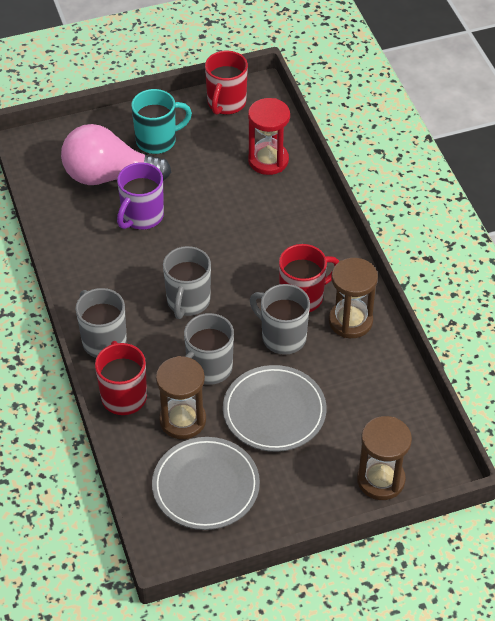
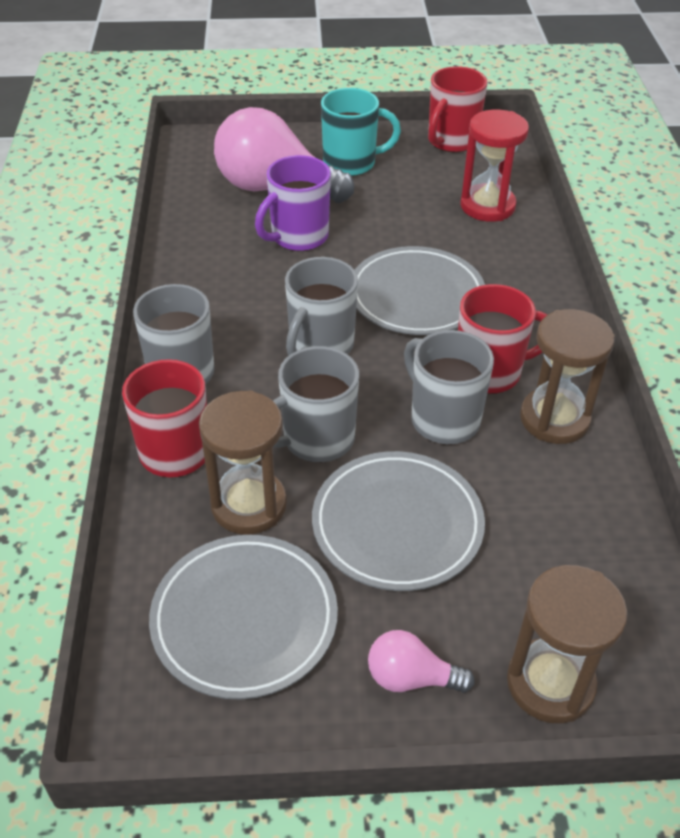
camera: 15 degrees right, 5 degrees down
(239, 249) = (416, 296): none -> grey plate
(307, 495) = (411, 678): none -> pink light bulb

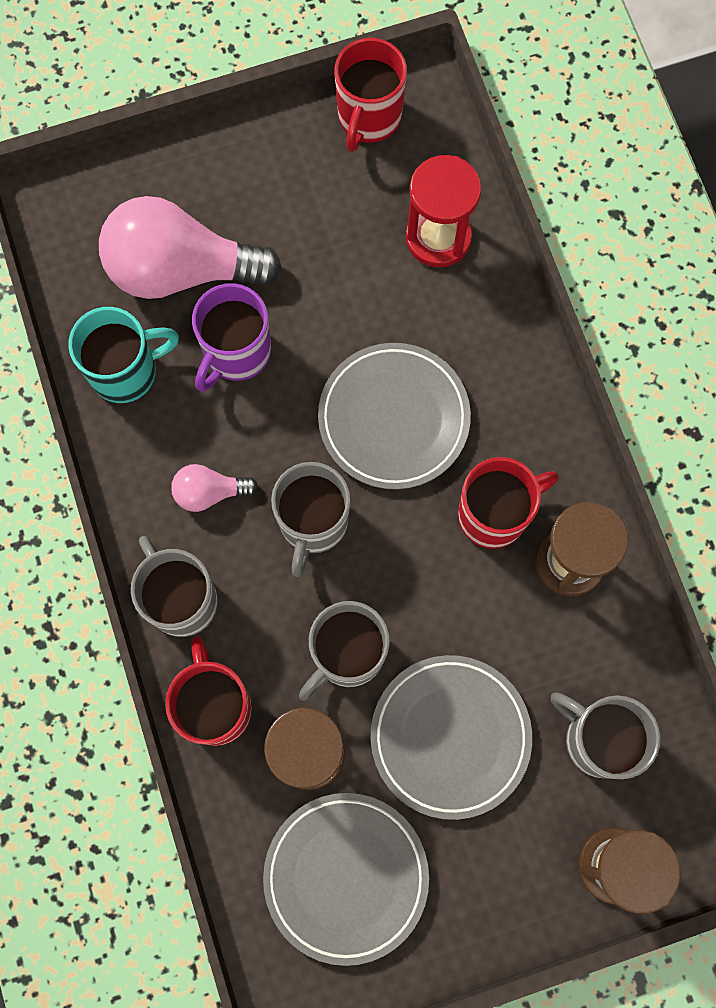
camera: 15 degrees left, 30 degrees up
(351, 163) = (258, 196): turquoise mug -> turquoise mug (126, 371)
(411, 678) = (501, 893): pink light bulb -> pink light bulb (209, 492)
(443, 419) = (462, 593): grey mug -> grey mug (598, 739)

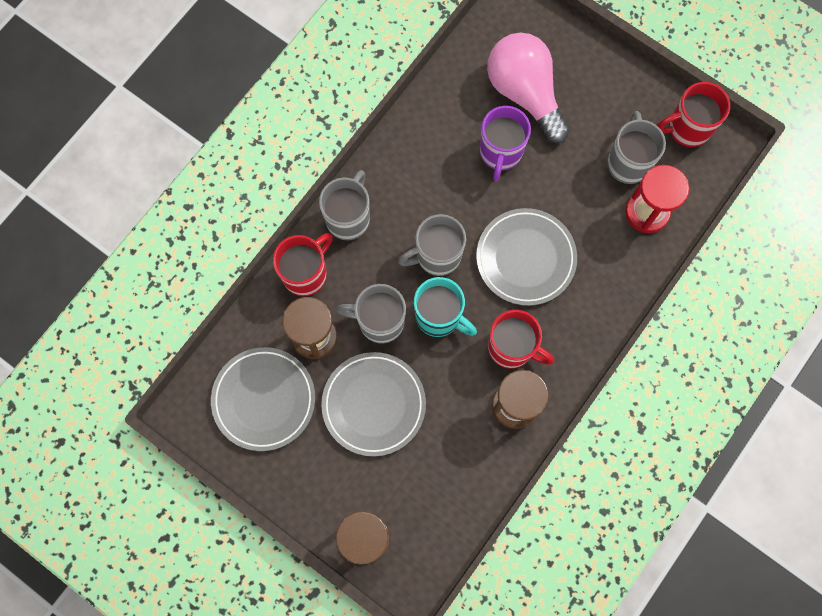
camera: 55 degrees right, 0 degrees up
(126, 371) = (448, 105): turquoise mug -> turquoise mug (439, 316)
(209, 492) = (415, 192): pink light bulb -> none
(236, 353) = (500, 153): purple mug -> purple mug turned 75 degrees counterclockwise
(598, 739) = (427, 485): grey mug -> grey mug (628, 162)

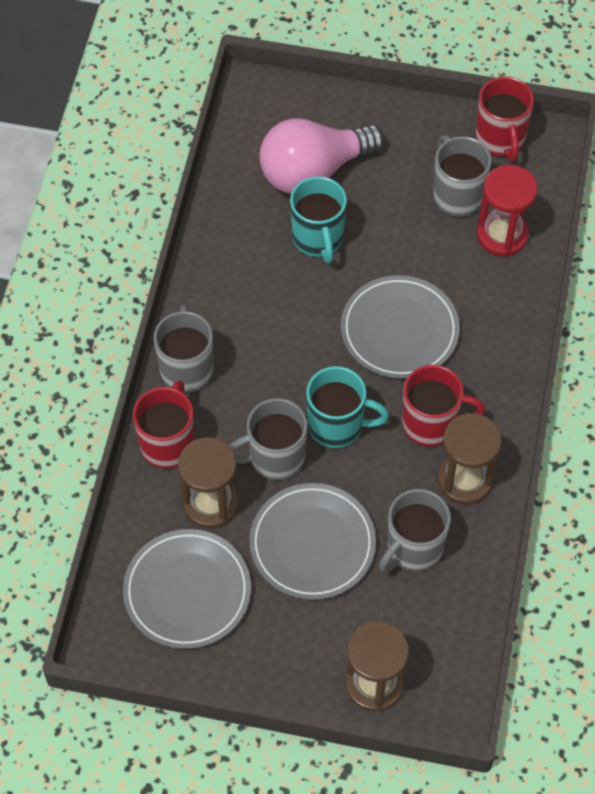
camera: 25 degrees left, 15 degrees down
(437, 256) = (303, 367): grey mug -> grey mug (413, 548)
(500, 153) = (318, 239): purple mug -> turquoise mug
(525, 93) = (313, 171): pink light bulb -> pink light bulb turned 60 degrees counterclockwise
(687, 128) = (500, 139): red mug -> red mug turned 60 degrees counterclockwise

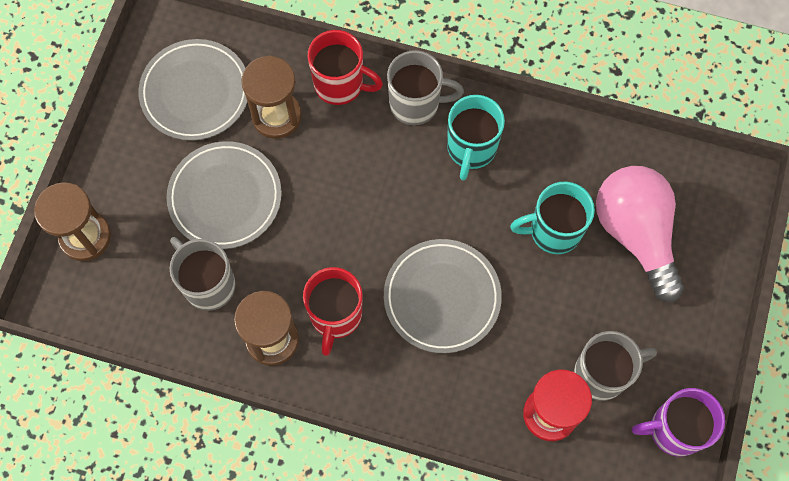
camera: 95 degrees right, 10 degrees up
(275, 458) = (315, 172): grey mug -> none
(337, 426) = (342, 230): turquoise mug -> turquoise mug (471, 149)
(500, 139) = (674, 430): red mug -> purple mug

